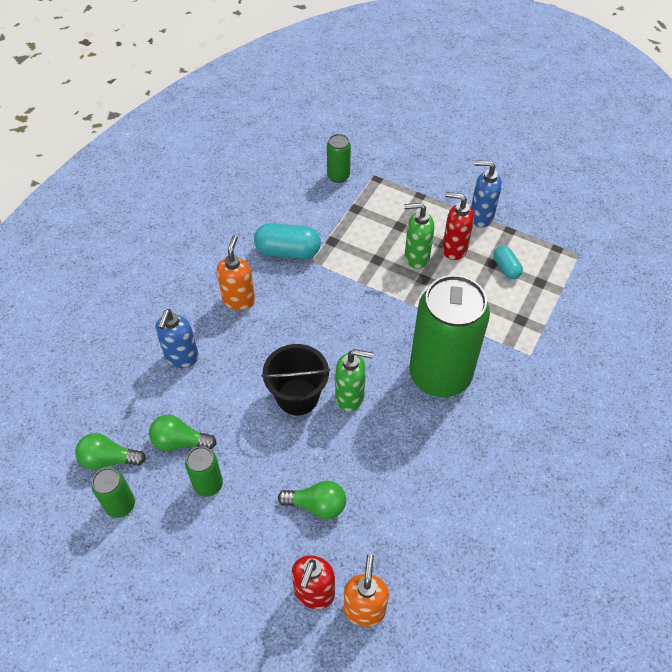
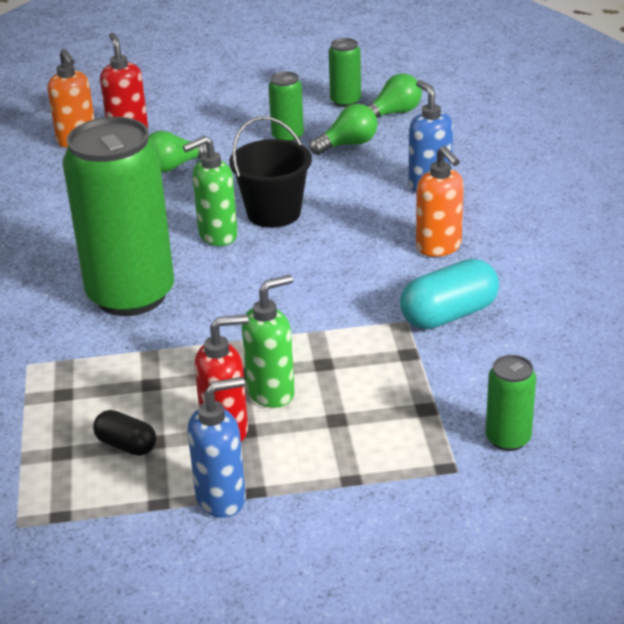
camera: 145 degrees right, 20 degrees down
(506, 268) = (126, 445): turquoise capsule -> black capsule

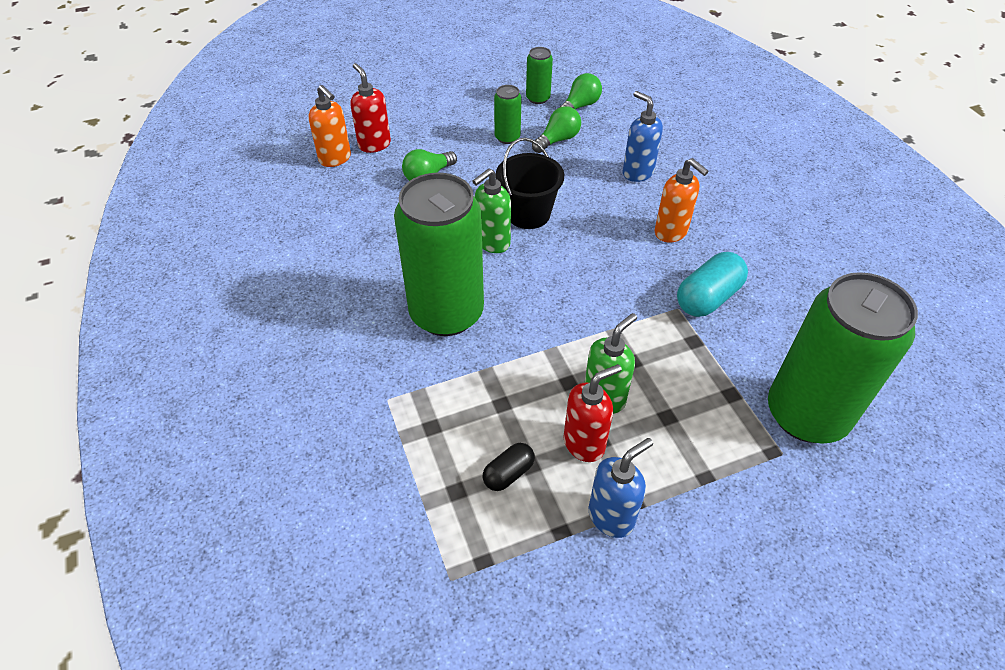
camera: 15 degrees left, 15 degrees up
(126, 445) = (508, 473): black capsule -> black capsule turned 60 degrees counterclockwise
(508, 439) = (806, 414): green can -> green can, size x2.30

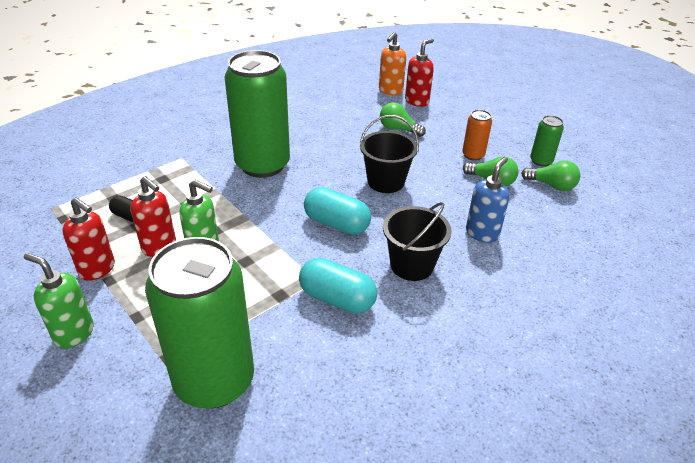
camera: 70 degrees right, 10 degrees down
(492, 243) = (343, 171): green soap dispenser -> green soap dispenser (74, 333)
(507, 137) = (473, 155): green can -> orange can
(590, 271) = (336, 224): none -> turquoise capsule
(611, 516) = (97, 269): blue soap dispenser -> red soap dispenser
(671, 232) = (412, 265): orange soap dispenser -> black bucket

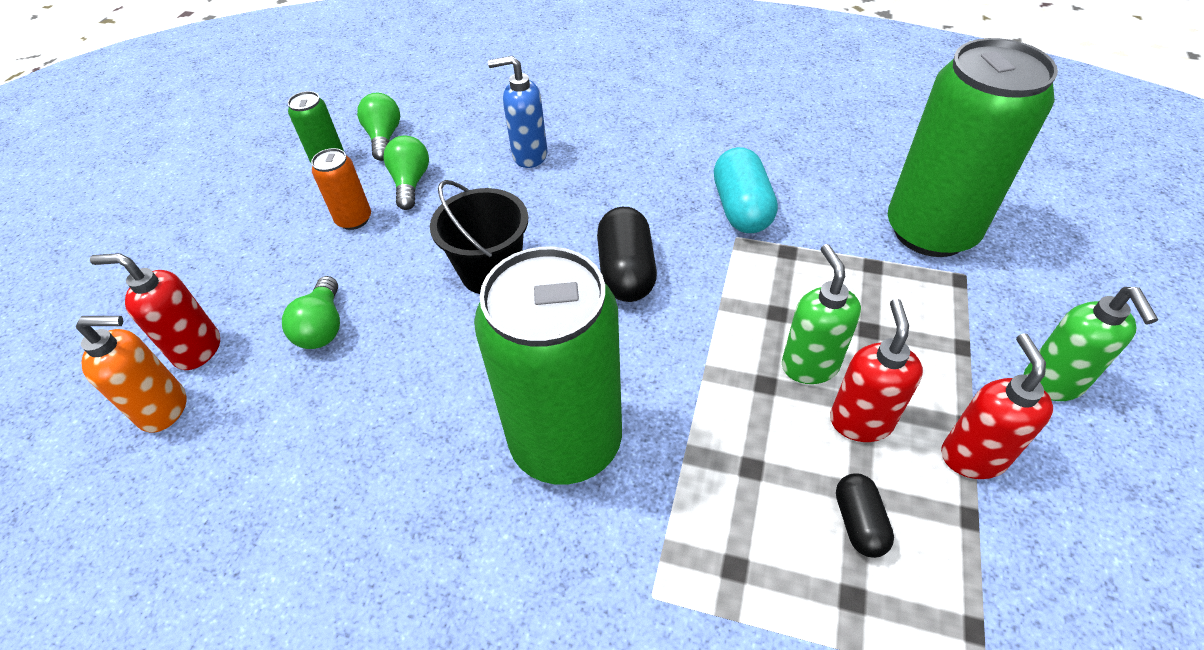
camera: 120 degrees left, 10 degrees up
(336, 224) = (626, 272): turquoise capsule -> black capsule
(412, 265) = (634, 181): black bucket -> none

